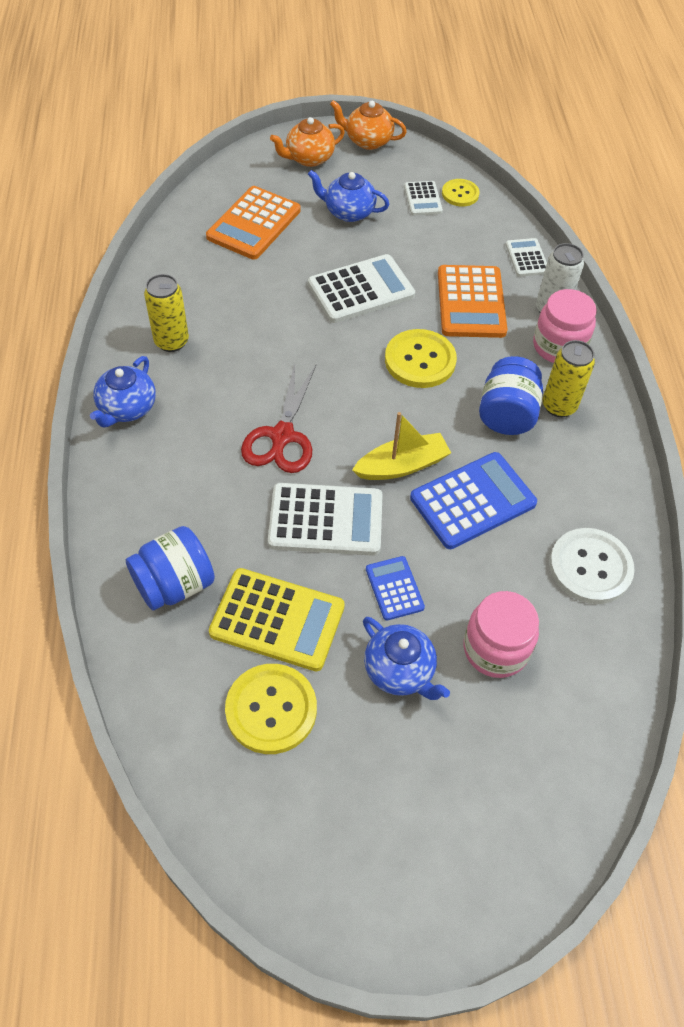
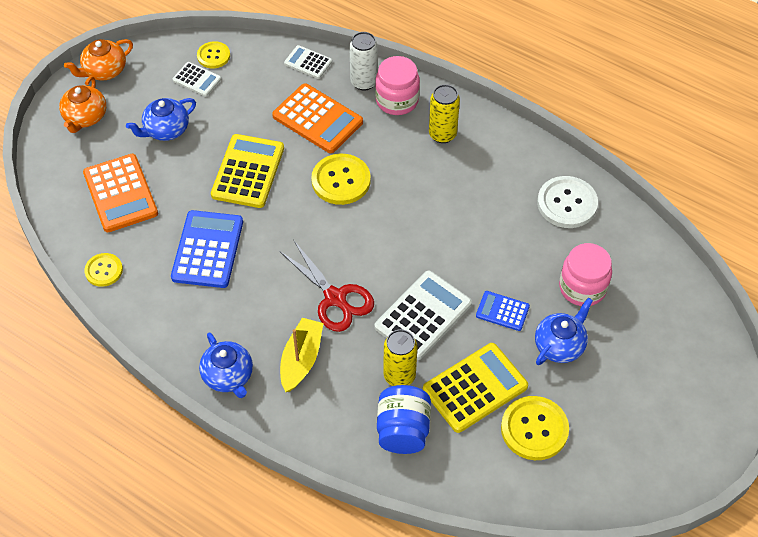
camera: 50 degrees left, 0 degrees up
(166, 260) = (104, 270): none -> yellow button
(171, 341) = (190, 313): yellow can -> yellow can (399, 376)
(361, 289) = (248, 171): white calculator -> yellow calculator
(400, 671) = (559, 345): blue teapot -> blue teapot turned 45 degrees counterclockwise
(402, 465) = (416, 247): yellow boat -> yellow boat (301, 359)
(472, 501) = (474, 228): blue calculator -> blue calculator (207, 249)
(506, 414) = (425, 165): blue jar -> none

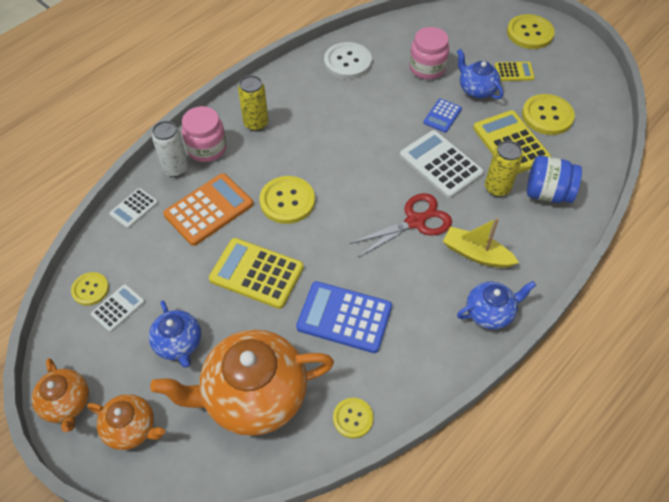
camera: 80 degrees left, 0 degrees up
(120, 193) = (253, 395): orange calculator -> orange teapot
(606, 388) = (514, 72): none -> yellow calculator
(693, 405) = (529, 33): none -> yellow button

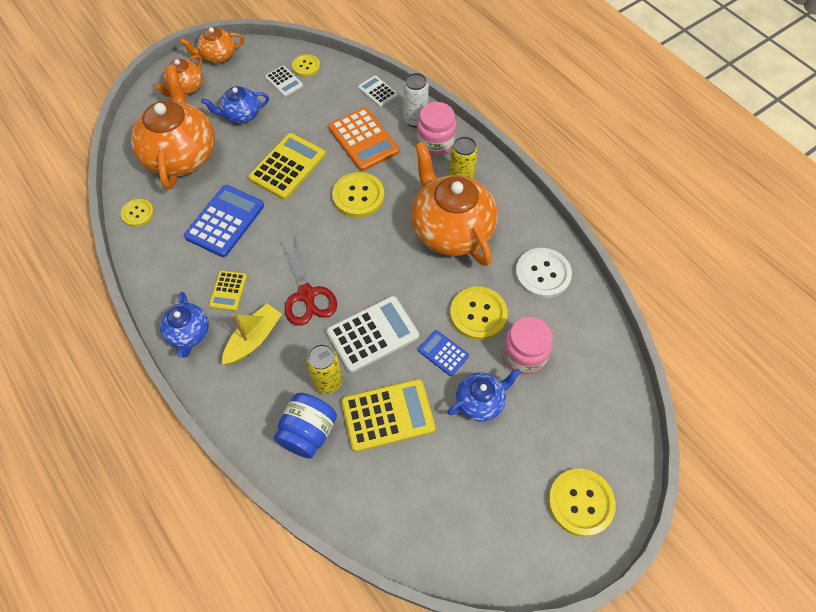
camera: 100 degrees right, 5 degrees up
(314, 124) = (451, 230): none -> orange teapot
(514, 72) = (506, 456): yellow calculator -> yellow calculator (228, 291)
(547, 116) = (423, 472): yellow button -> yellow button (478, 314)

